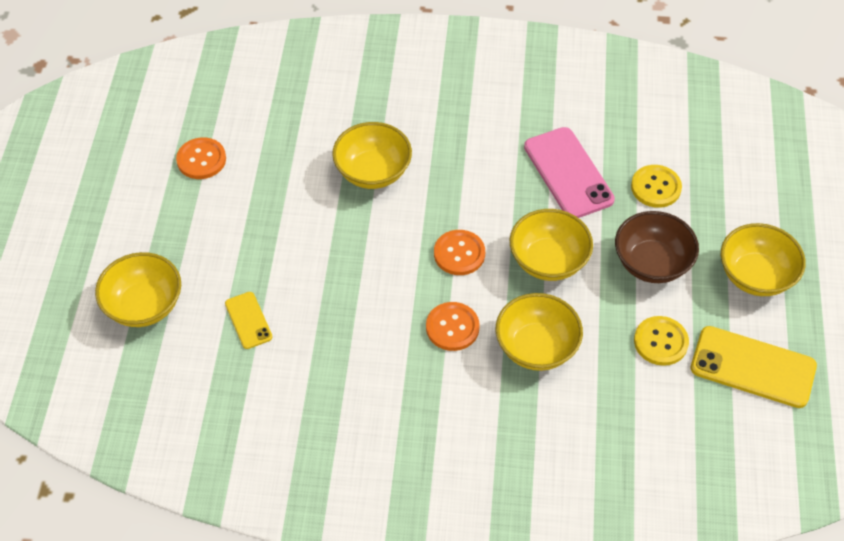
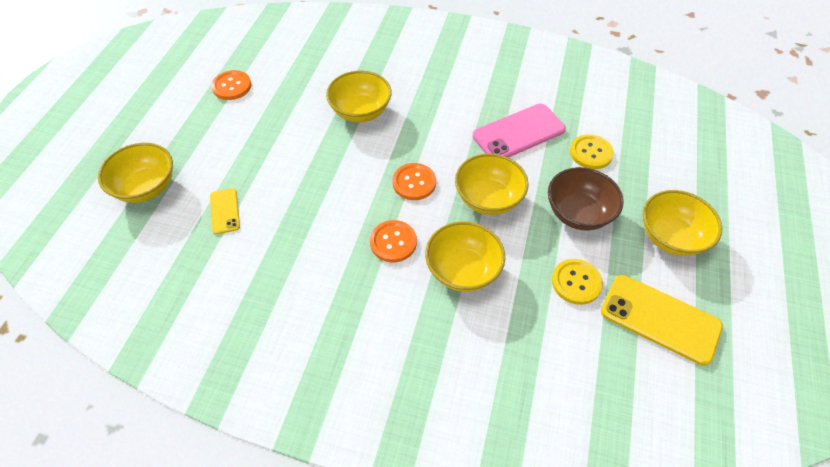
camera: 10 degrees right, 0 degrees up
(568, 173) = (518, 133): pink phone -> pink phone turned 75 degrees clockwise

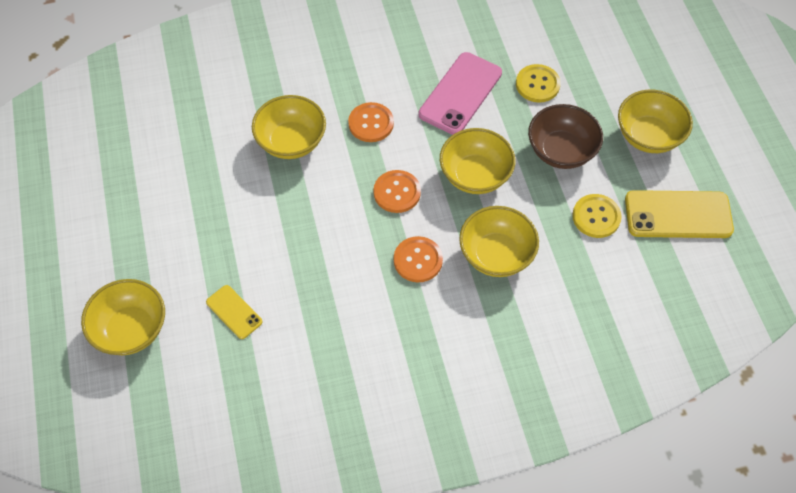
camera: 30 degrees left, 5 degrees up
(232, 86) = (130, 176): orange button -> orange button (371, 123)

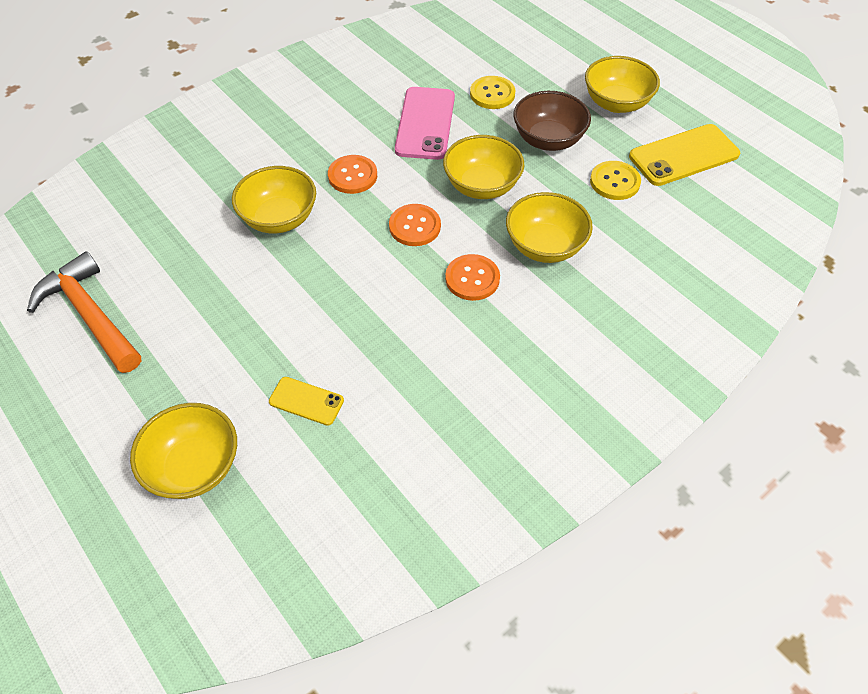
camera: 25 degrees left, 5 degrees down
(112, 172) = (91, 315): none -> orange hammer

